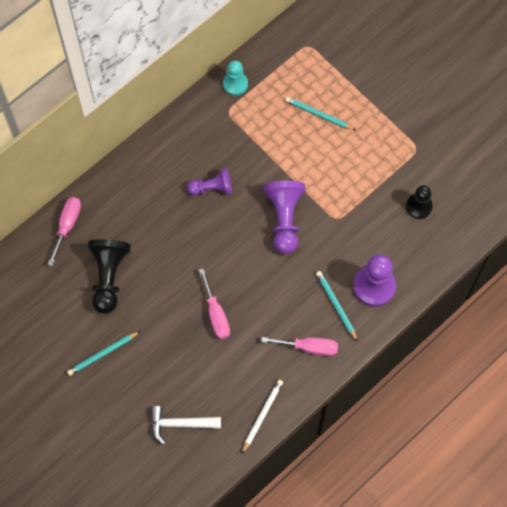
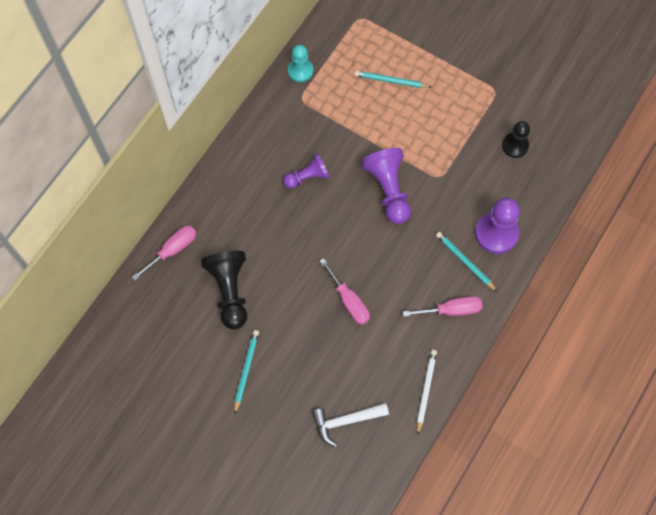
camera: 15 degrees left, 0 degrees up
(67, 226) = (172, 250): pink screwdriver -> pink screwdriver turned 45 degrees clockwise
(103, 354) = (246, 370): turquoise pencil -> turquoise pencil turned 150 degrees clockwise

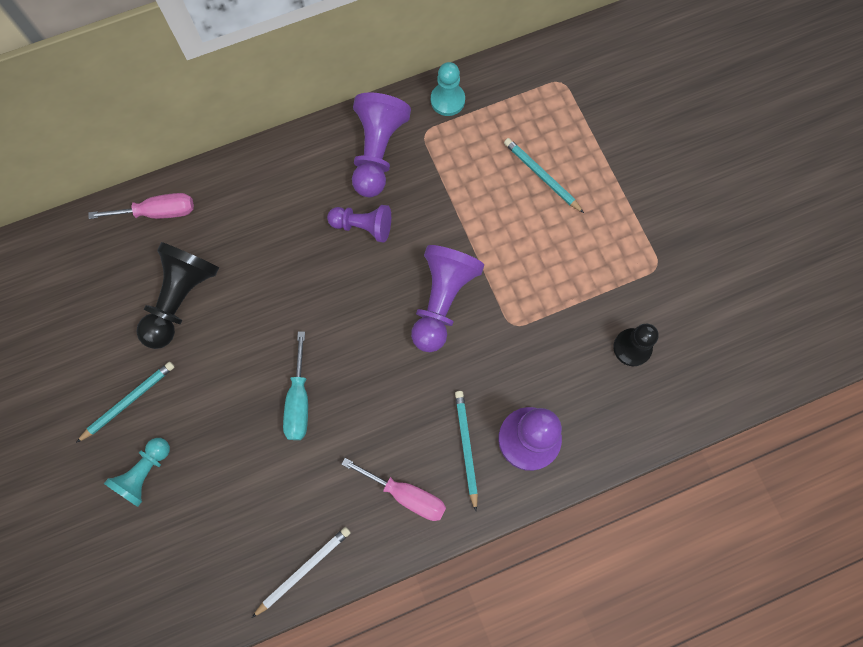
camera: 35 degrees right, 5 degrees up
(282, 128) = (377, 152): none -> purple pawn
(290, 403) = (145, 473): none -> turquoise pawn
(345, 421) = (188, 539): white hammer -> none
(349, 301) = (299, 401): pink screwdriver -> turquoise screwdriver

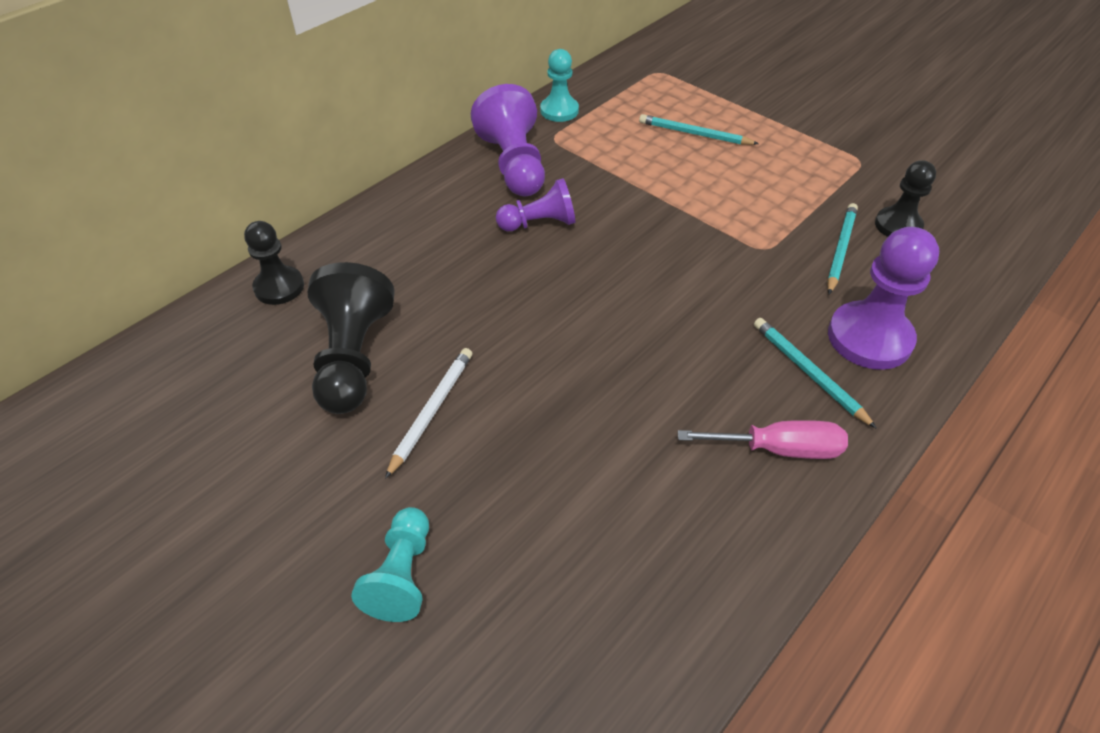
camera: 25 degrees left, 25 degrees down
(128, 401) = (332, 495): turquoise pencil -> turquoise pencil (840, 250)
(158, 212) = (279, 287): pink screwdriver -> black pawn
(299, 401) = (572, 404): turquoise screwdriver -> none
(303, 570) = (713, 598): white pencil -> white pencil (432, 411)
(442, 301) = (673, 255): purple pawn -> none

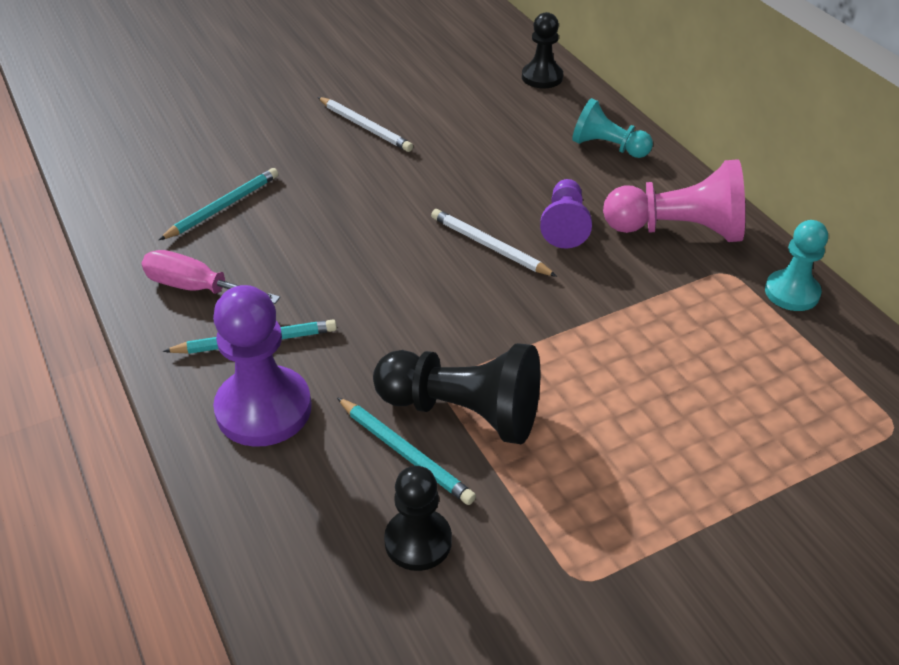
camera: 110 degrees right, 5 degrees down
(353, 358) = (441, 101): black pawn -> black pawn (463, 412)
(402, 575) = (245, 98): turquoise pawn -> turquoise pawn (608, 147)
(514, 165) = (678, 230): purple pawn -> pink pawn
(592, 260) = (490, 246): none -> white pencil
(694, 134) = (704, 407): turquoise pencil -> turquoise pencil (223, 207)
(779, 449) = (196, 288): pink screwdriver -> pink screwdriver turned 90 degrees clockwise

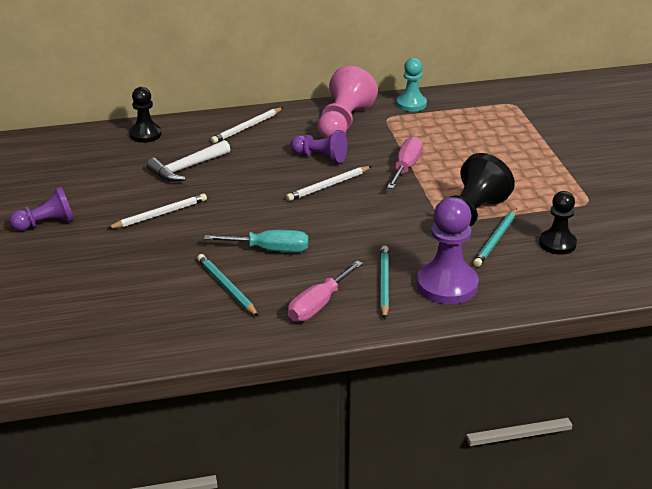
camera: 75 degrees left, 10 degrees down
(312, 224) = (270, 250): none -> turquoise screwdriver
(321, 62) = (46, 223): none -> purple pawn
(405, 453) = (495, 240): turquoise pencil -> turquoise pencil turned 150 degrees clockwise
(478, 123) = (187, 168): none -> white hammer
(581, 317) = (406, 167): none -> pink screwdriver
(608, 147) = (247, 127): turquoise pawn -> white pencil

